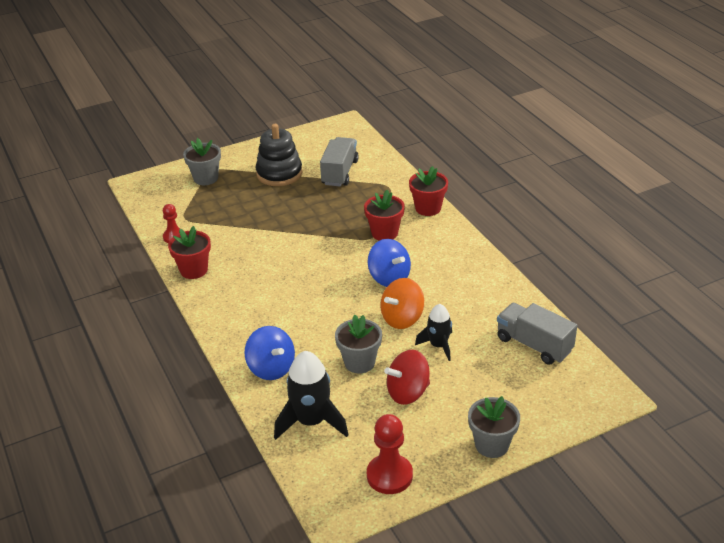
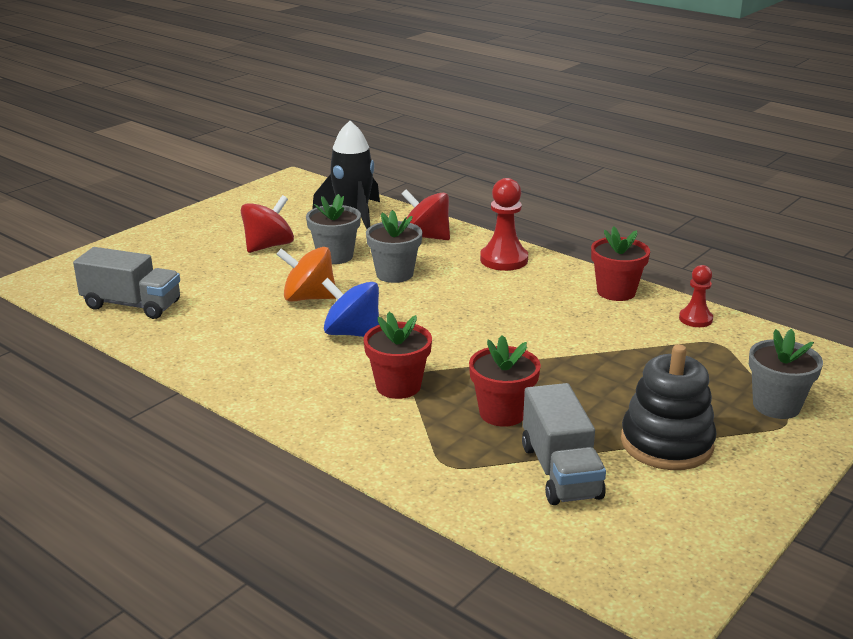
camera: 155 degrees right, 10 degrees down
(271, 368) = (426, 237): blue spinning top -> red spinning top
(389, 475) = (259, 201): red pawn -> red pawn (504, 260)
(402, 318) = (309, 298): orange spinning top -> orange spinning top turned 105 degrees counterclockwise
(428, 208) = (350, 441): red flower pot -> red flower pot (502, 413)
(438, 345) = (251, 284): black rocket -> none
(491, 445) = (168, 230): grey flower pot -> grey flower pot (394, 274)

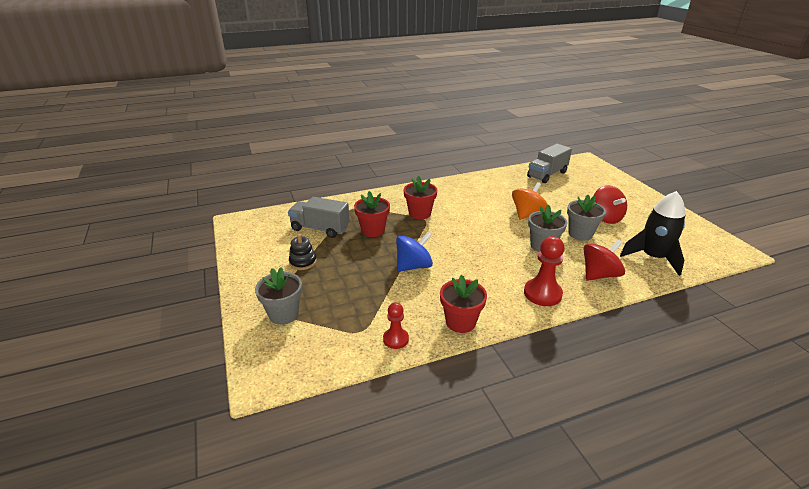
camera: 120 degrees right, 5 degrees up
(352, 333) = (479, 216): blue spinning top -> blue spinning top (413, 266)
(666, 443) = (303, 262): black stacking toy -> black stacking toy, size x0.56

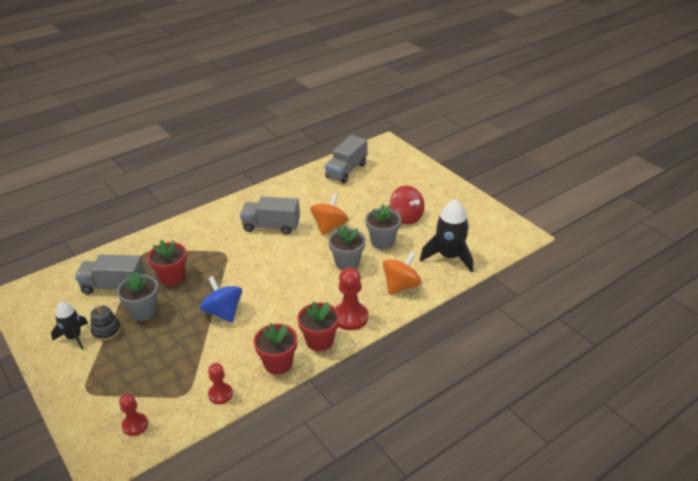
camera: 15 degrees left, 5 degrees up
(273, 262) = (74, 337): none -> black rocket
(284, 314) = (104, 393): grey flower pot -> grey flower pot (144, 311)
(304, 350) = (135, 425): none -> red pawn
(413, 266) = (223, 312): blue spinning top -> blue spinning top turned 75 degrees counterclockwise
(419, 213) = (218, 247): red flower pot -> red flower pot (319, 341)
(471, 205) = (271, 226): none -> grey truck
(599, 275) = (401, 286): red spinning top -> orange spinning top

